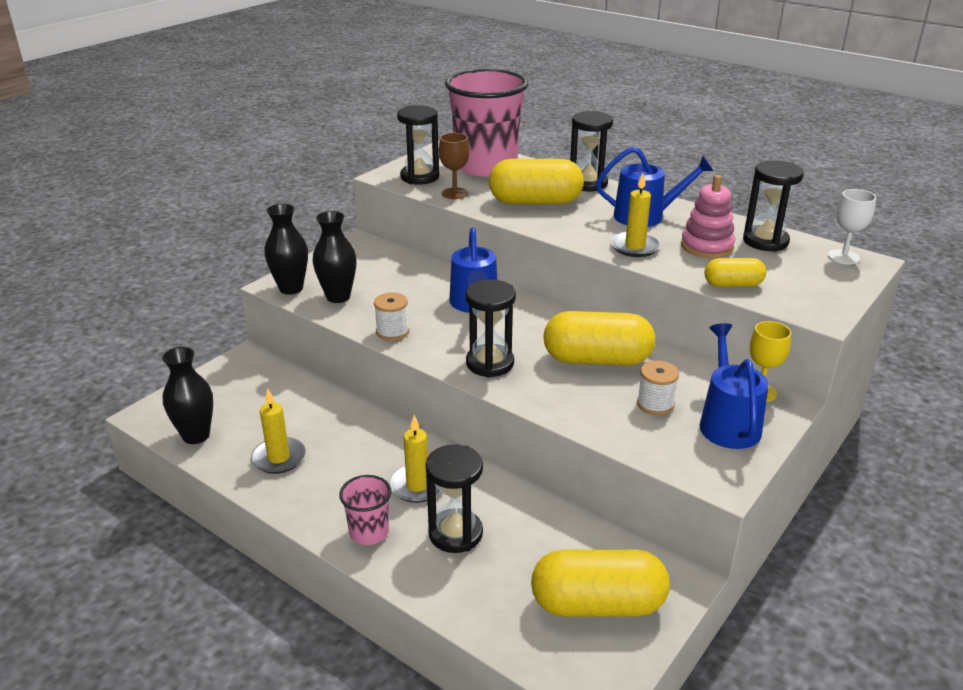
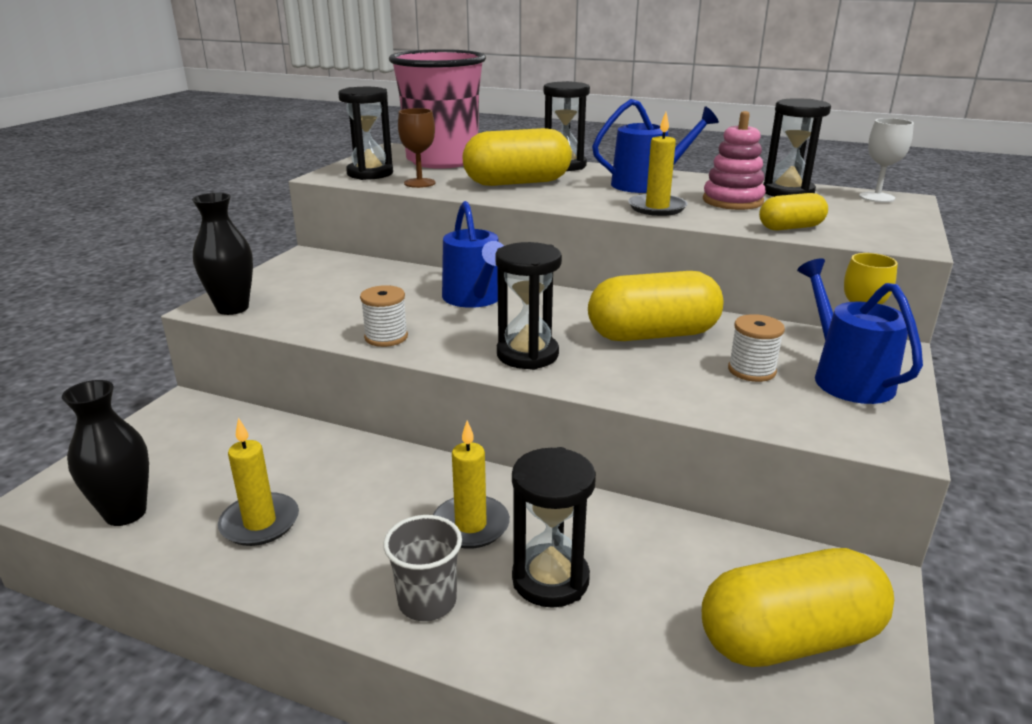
camera: 15 degrees left, 5 degrees down
(338, 297) = (299, 310): black vase -> none
(369, 532) = (427, 601): pink cup -> grey cup

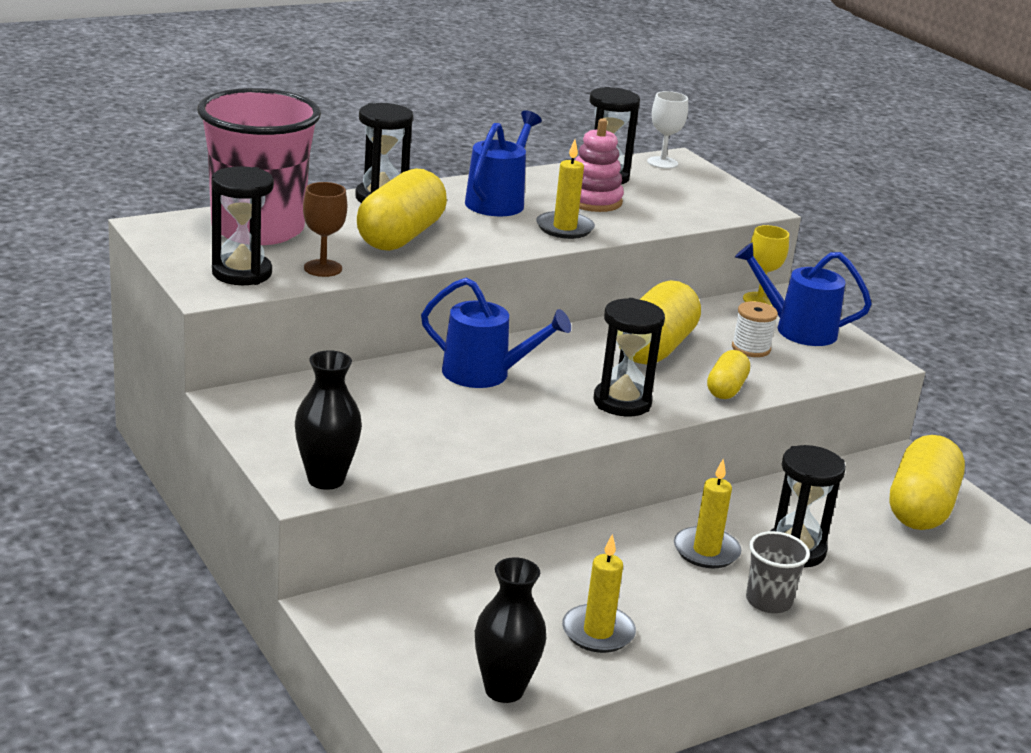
camera: 55 degrees left, 0 degrees up
(386, 337) = (507, 438): white spool -> none
(790, 228) = (678, 217): yellow capsule -> yellow capsule (726, 389)

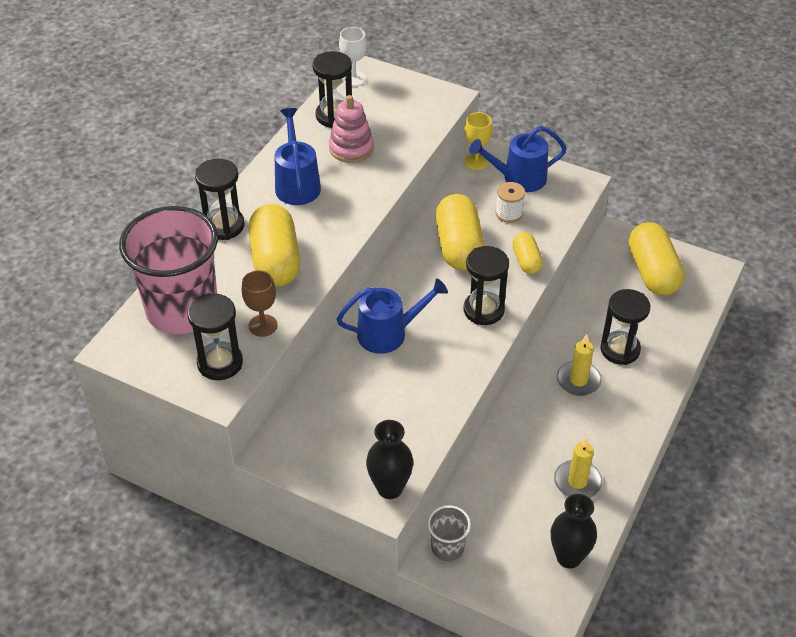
camera: 30 degrees left, 20 degrees up
(564, 228) = (362, 189): yellow candle -> none
(768, 601) = (637, 399): grey cup -> grey cup (447, 547)

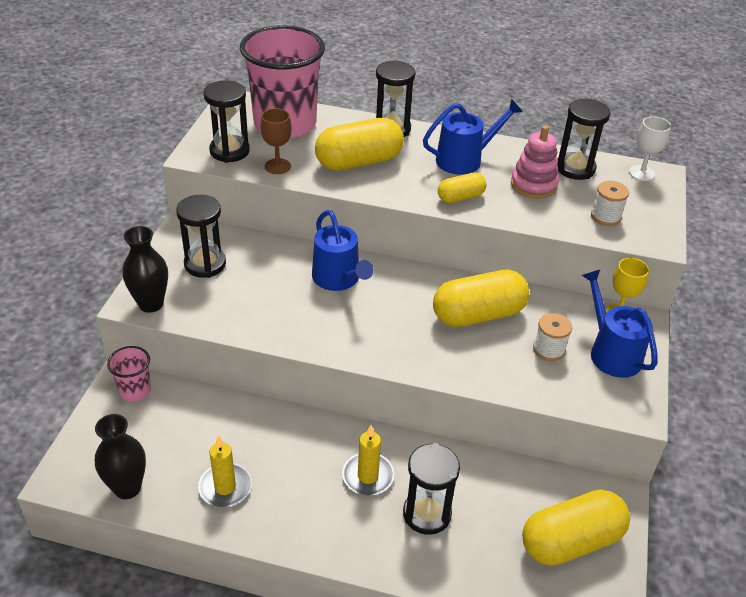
camera: 75 degrees right, 5 degrees down
(409, 117) = (606, 216): none -> white spool
(447, 547) = (135, 390): grey cup -> pink cup
(483, 310) = (392, 344): black hourglass -> black hourglass (205, 264)
(526, 261) = (479, 371): yellow capsule -> yellow capsule (460, 197)

